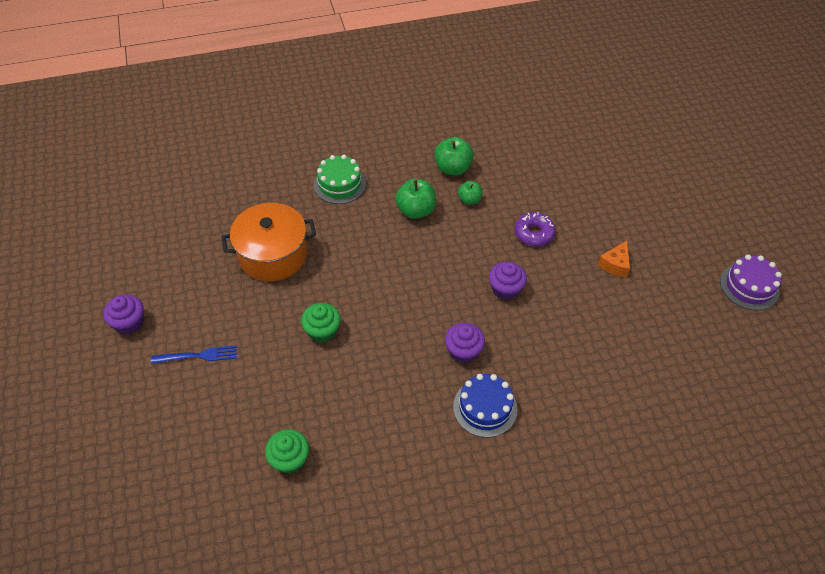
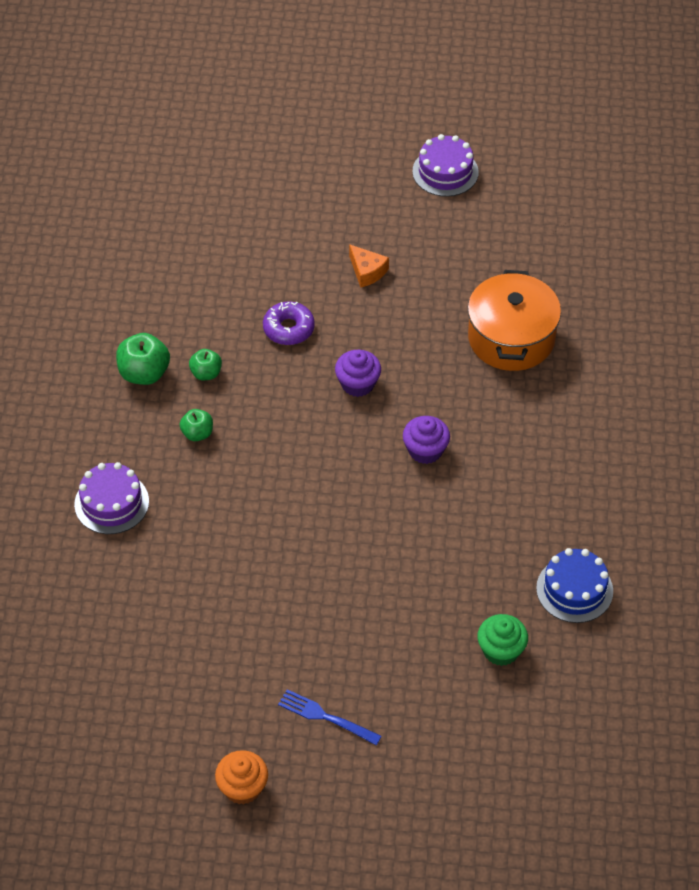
camera: 70 degrees left, 0 degrees up
(129, 323) = (242, 787): purple cupcake -> orange cupcake
(198, 356) = (326, 717): blue fork -> blue fork turned 75 degrees counterclockwise
(273, 254) = (200, 605): orange pot -> orange pot (511, 338)
(322, 331) = (342, 579): green cupcake -> none
(339, 184) = (111, 503): green cake -> purple cake
(416, 210) = (197, 433): green apple -> green apple, size x0.61
(485, 408) = (503, 454): blue cake -> blue cake (574, 589)

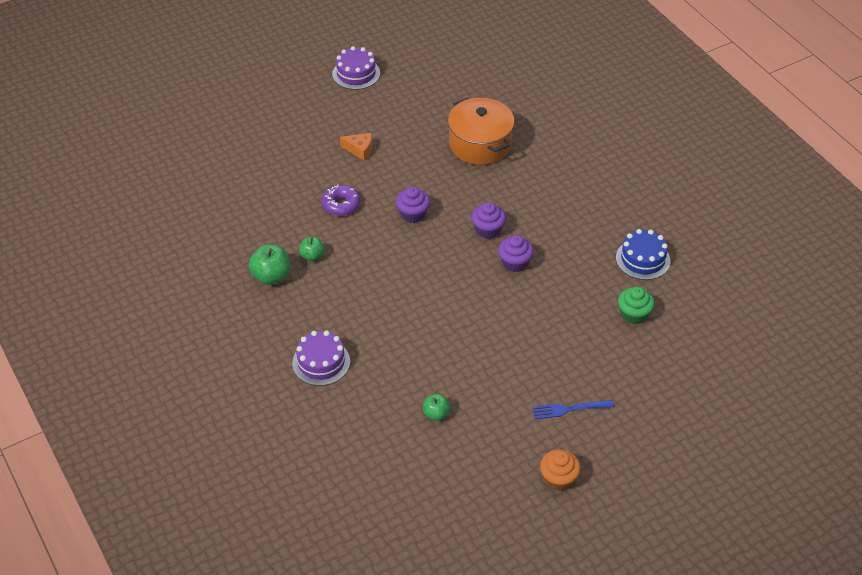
camera: 35 degrees left, 5 degrees down
(197, 433) = (339, 293): green apple -> green apple (436, 414)
(420, 508) = (515, 263): none -> purple cupcake

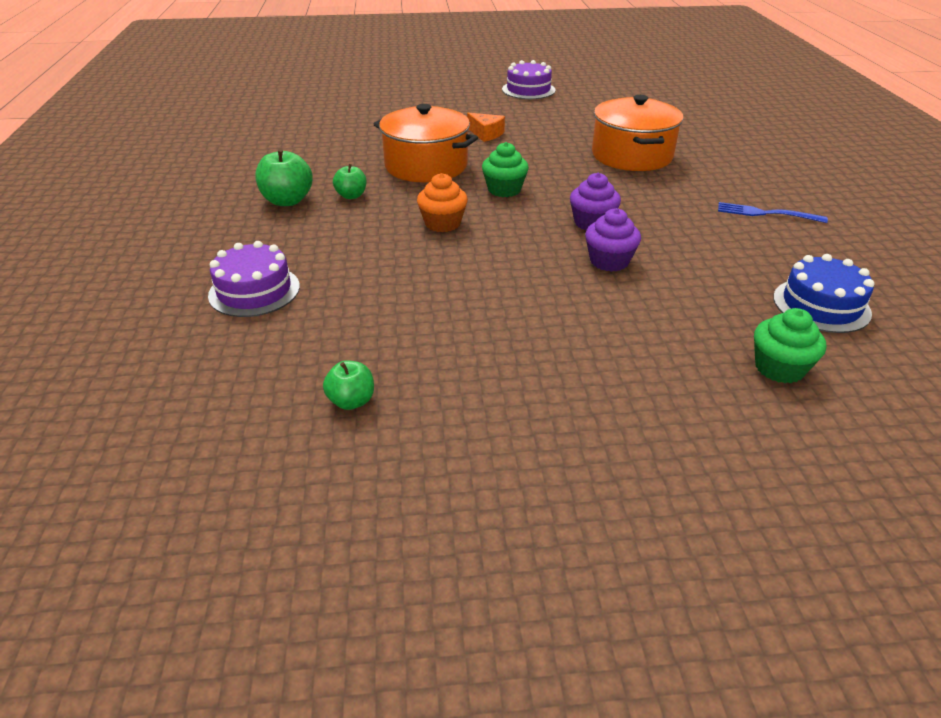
camera: 25 degrees right, 10 degrees down
(341, 205) = (426, 166): purple donut -> orange pot
(413, 214) = (504, 190): purple cupcake -> green cupcake
(558, 478) = (492, 593): orange cupcake -> orange cupcake (443, 223)
(570, 409) = (589, 472): blue fork -> blue fork (766, 213)

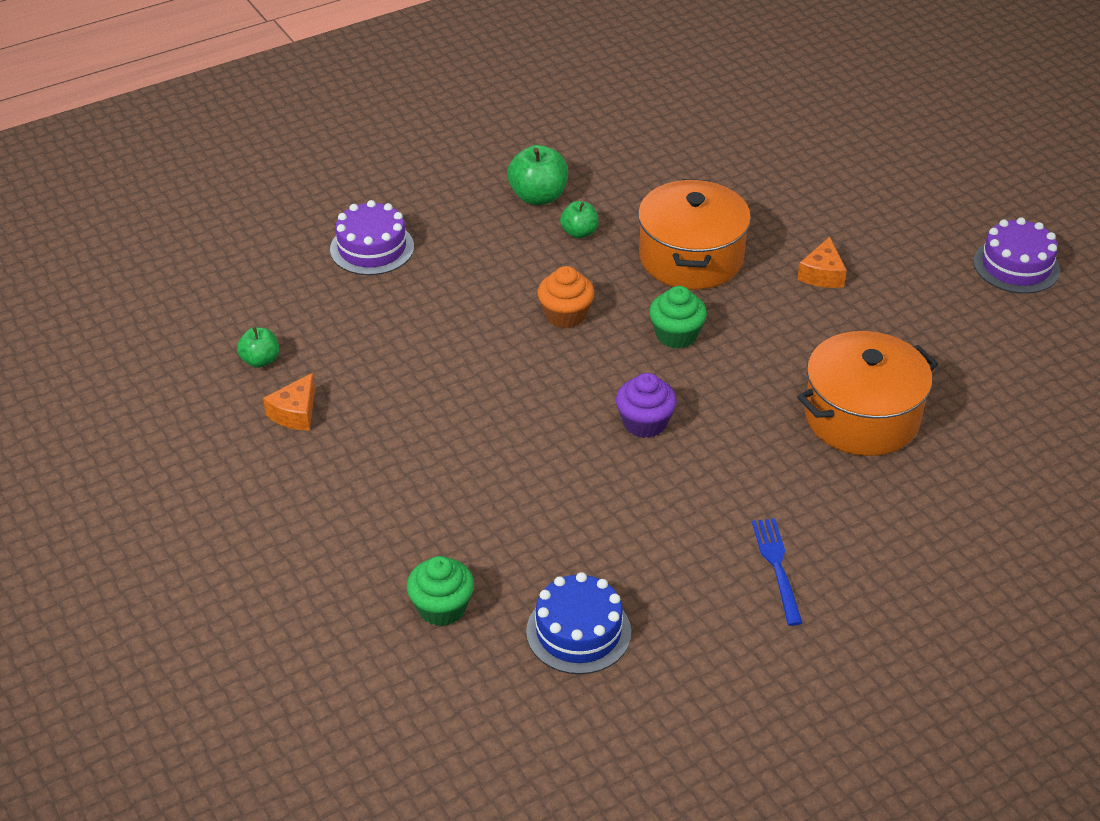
camera: 65 degrees right, 5 degrees up
(455, 395) = (295, 413): none -> orange cheese
(609, 261) = (567, 454): purple cupcake -> none

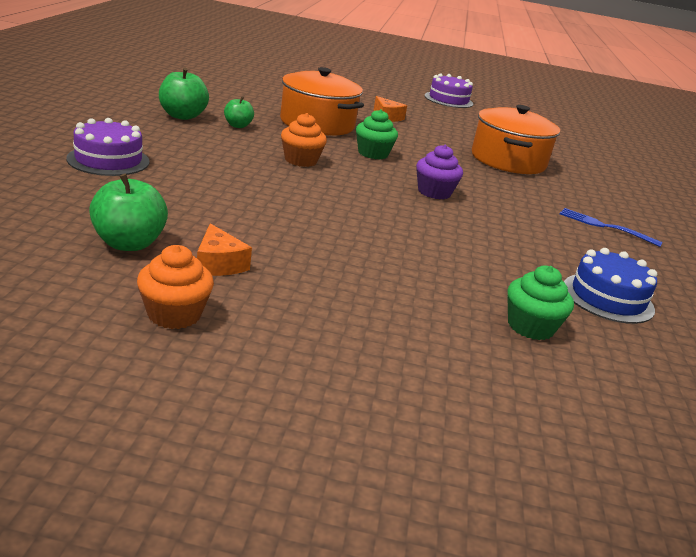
camera: 55 degrees left, 15 degrees down
(204, 444) = (174, 314): none -> orange cupcake
(260, 360) = (129, 243): green apple -> green apple, size x1.63

